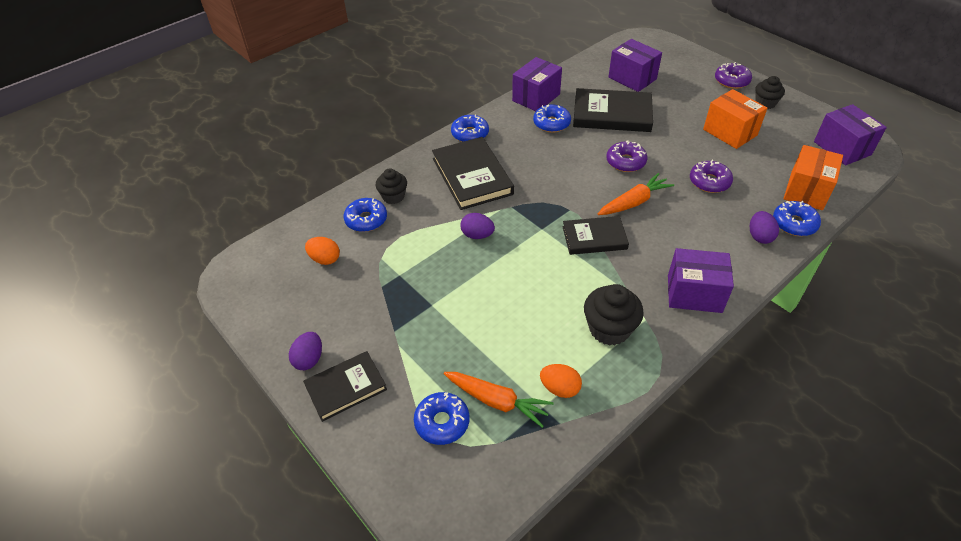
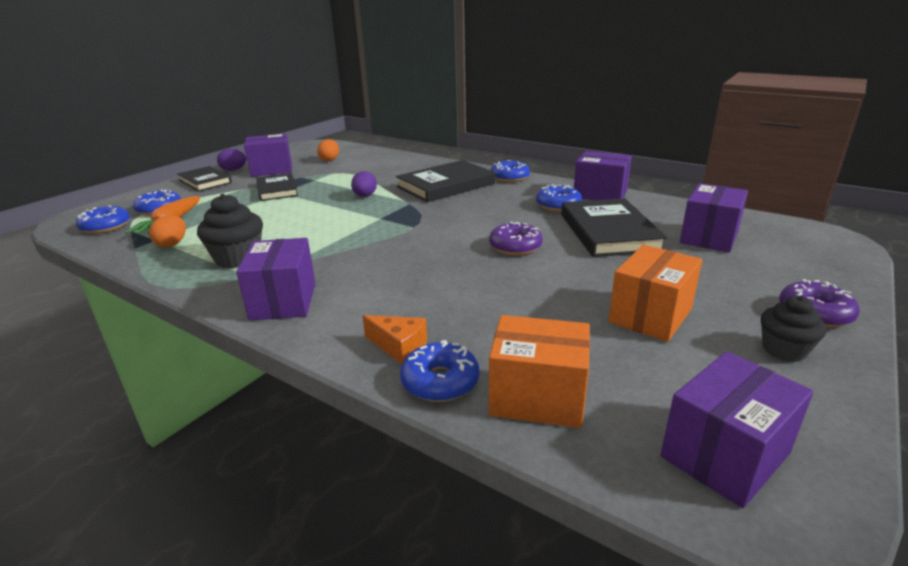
camera: 75 degrees right, 20 degrees down
(334, 317) = (271, 170): none -> purple box
(366, 220) = (375, 163): blue donut -> blue donut (106, 227)
(393, 196) = (406, 166): black cupcake -> none
(594, 238) = (371, 241): black book -> black book (277, 190)
(634, 202) = (440, 256): orange carrot -> none
(709, 182) = (508, 303): purple donut -> none
(759, 236) = (399, 347): purple egg -> orange cheese

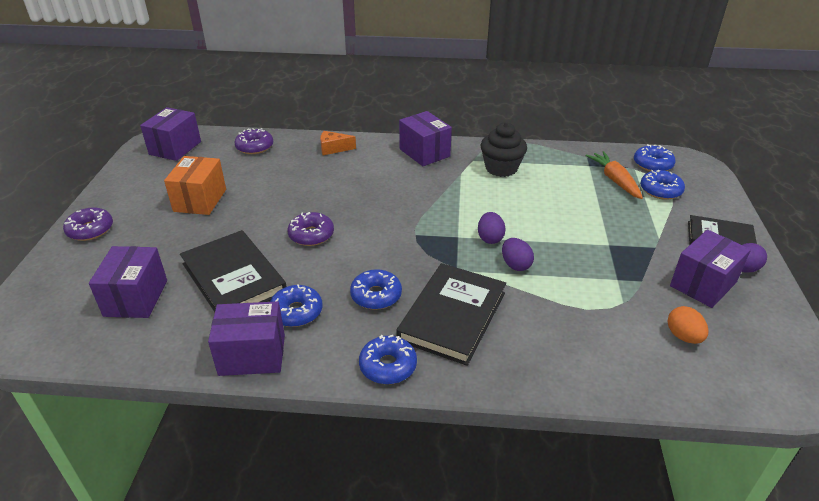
camera: 150 degrees right, 10 degrees up
(172, 244) = (569, 165): orange egg -> none
(277, 190) = (619, 247): black book -> none
(356, 212) = (490, 238): none -> purple egg
(440, 381) = (302, 141): blue donut -> blue donut (376, 295)
(537, 397) = (254, 147): orange box -> purple donut
(784, 350) = (126, 198): black cupcake -> none

